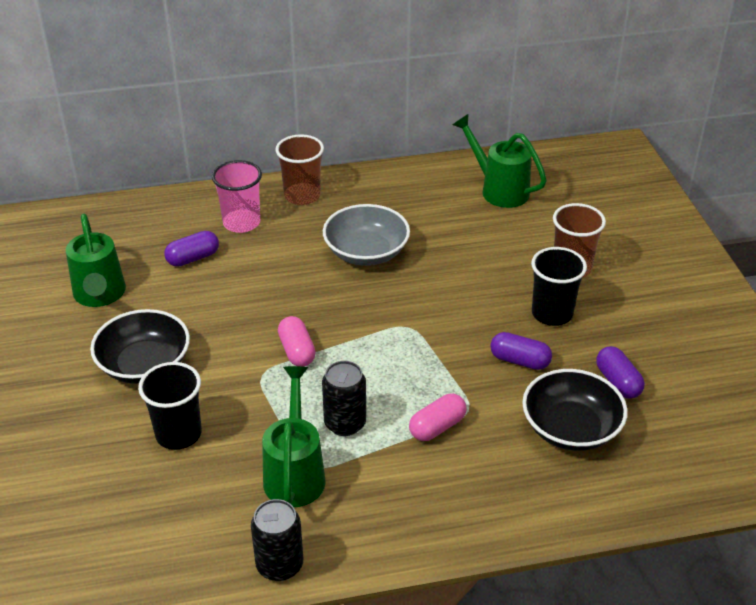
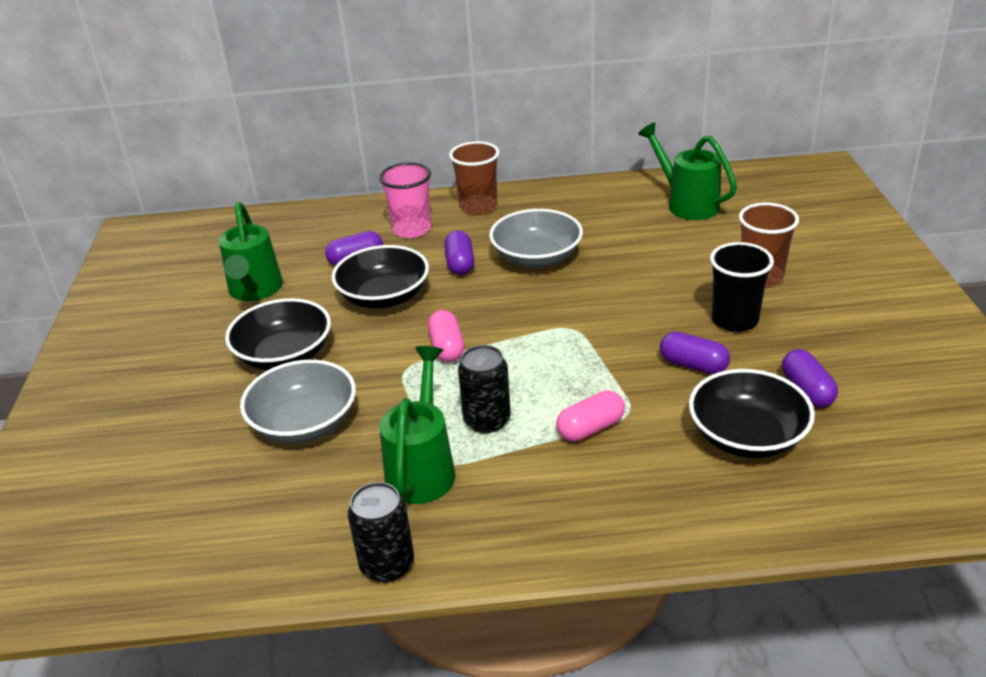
camera: 10 degrees right, 5 degrees down
(178, 434) = (304, 423): black cup -> grey bowl
(228, 299) = (384, 297): none -> black bowl
(294, 260) = (460, 264): none -> purple capsule

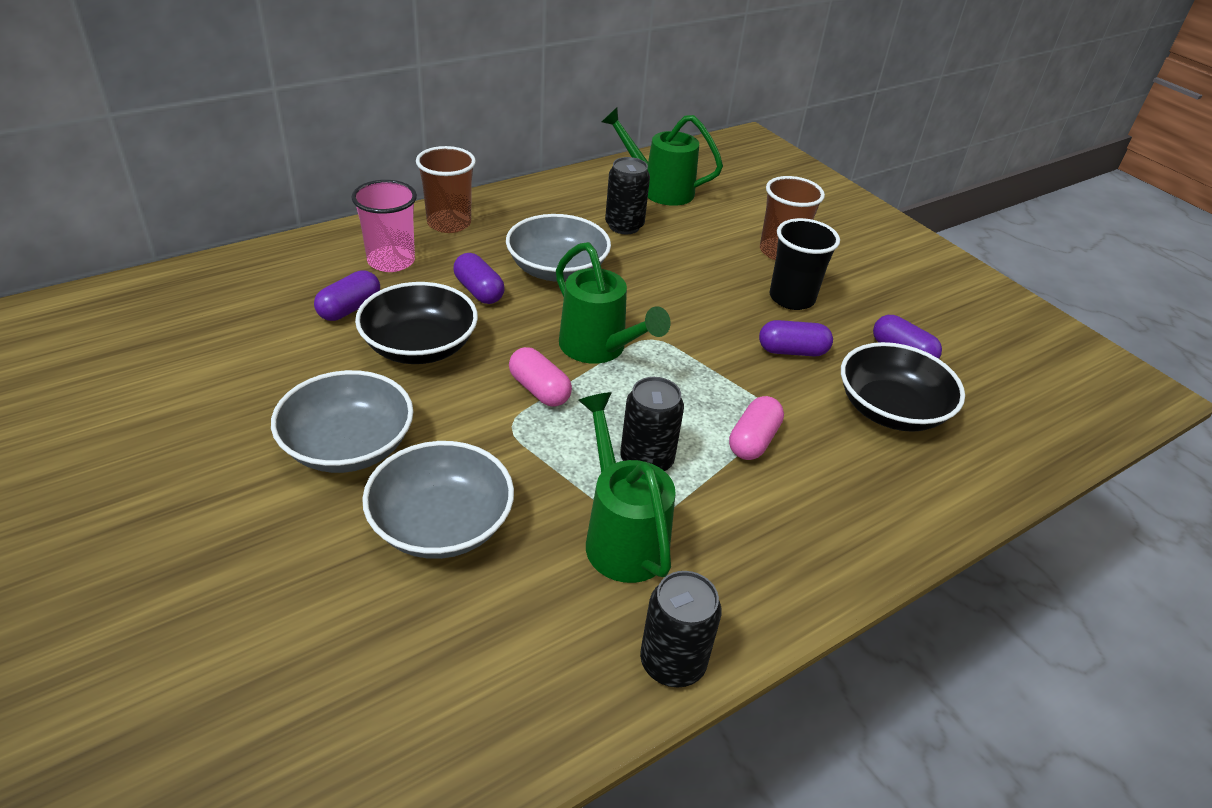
camera: 35 degrees left, 5 degrees up
(255, 290) = (242, 372): green watering can -> green watering can (598, 348)
(284, 355) = (348, 446): black bowl -> grey bowl
(626, 230) = (624, 226): none -> black can

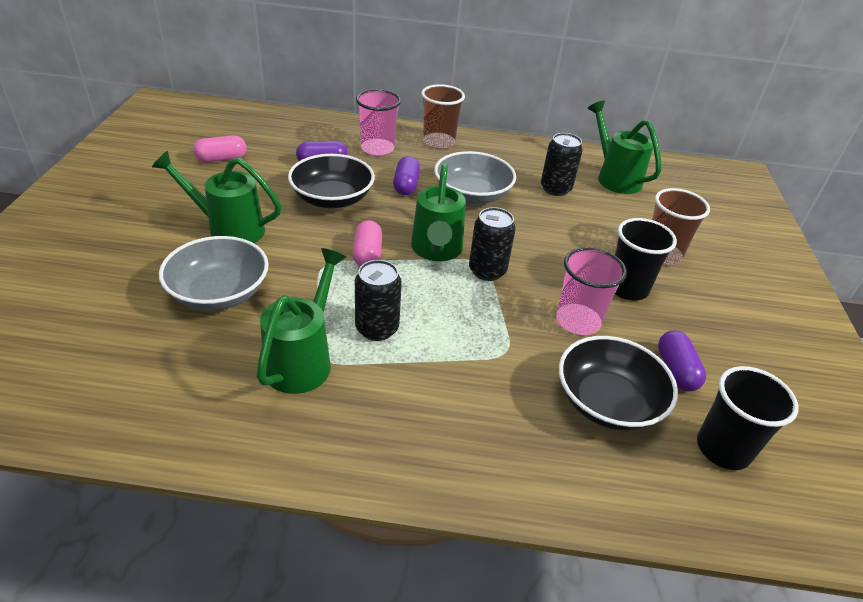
camera: 40 degrees right, 0 degrees up
(348, 446) = (229, 229): grey bowl -> green watering can
(672, 663) = (233, 446): black can -> black can (487, 271)
(753, 440) = (466, 358): pink capsule -> pink capsule (221, 159)
(792, 351) = (578, 321): purple capsule -> pink cup
(994, 398) = (723, 449): none -> black cup

